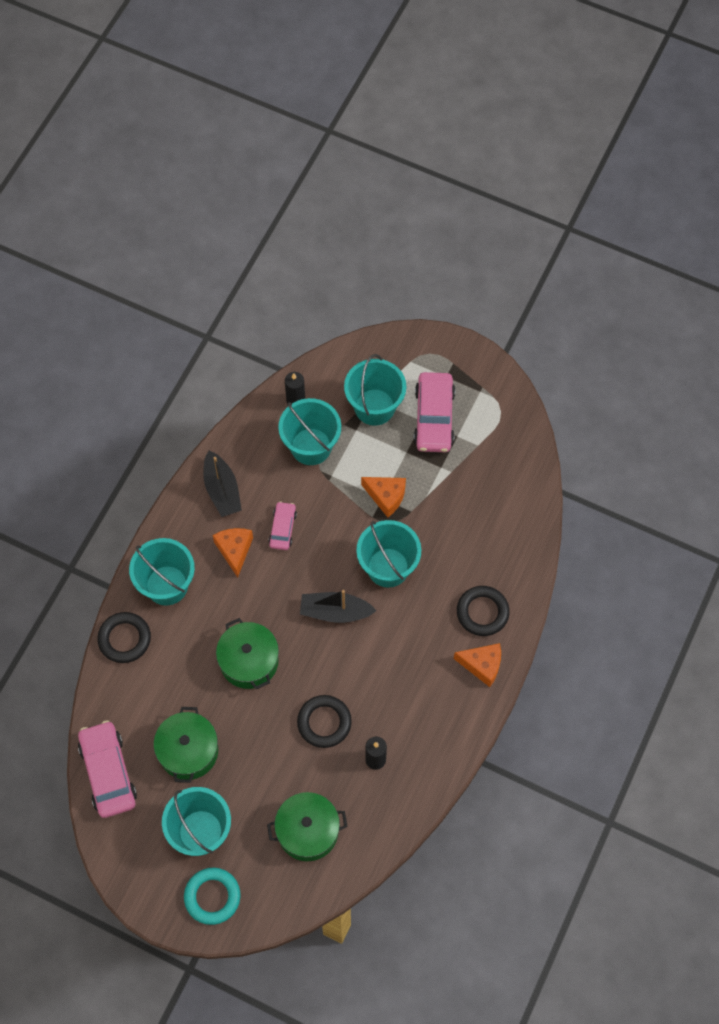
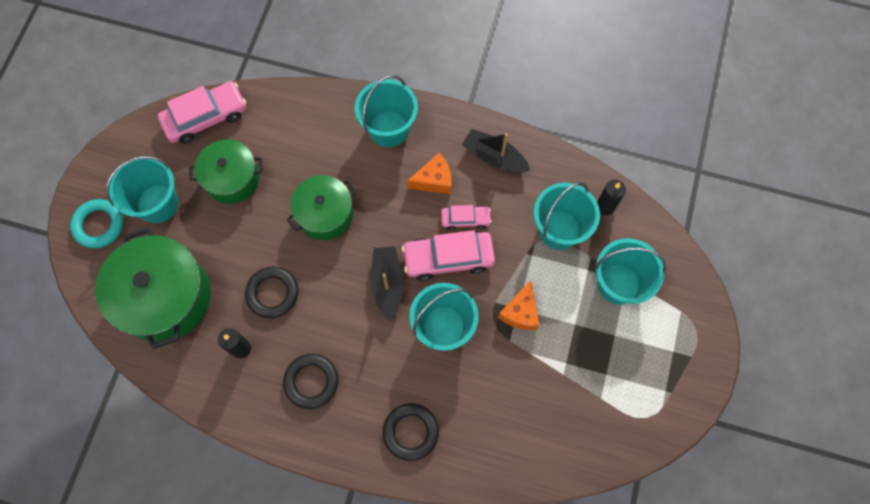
camera: 80 degrees right, 5 degrees up
(124, 639) = (331, 105): black ring -> black ring (311, 381)
(222, 490) = (494, 157): black boat -> black boat turned 60 degrees clockwise
(308, 831) = (165, 297): green pot -> green pot, size x1.60
(434, 417) = (621, 346): pink car -> pink car (448, 258)
(482, 665) = (352, 440): orange cheese -> none

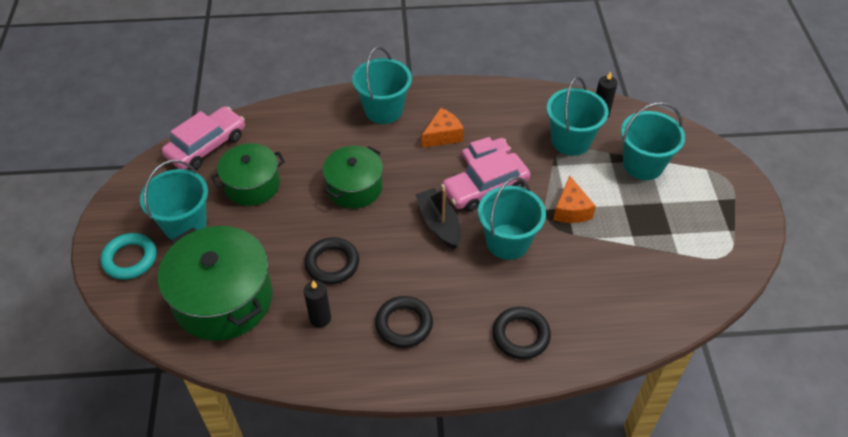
camera: 20 degrees left, 20 degrees down
(494, 157) = (487, 105): black boat -> none

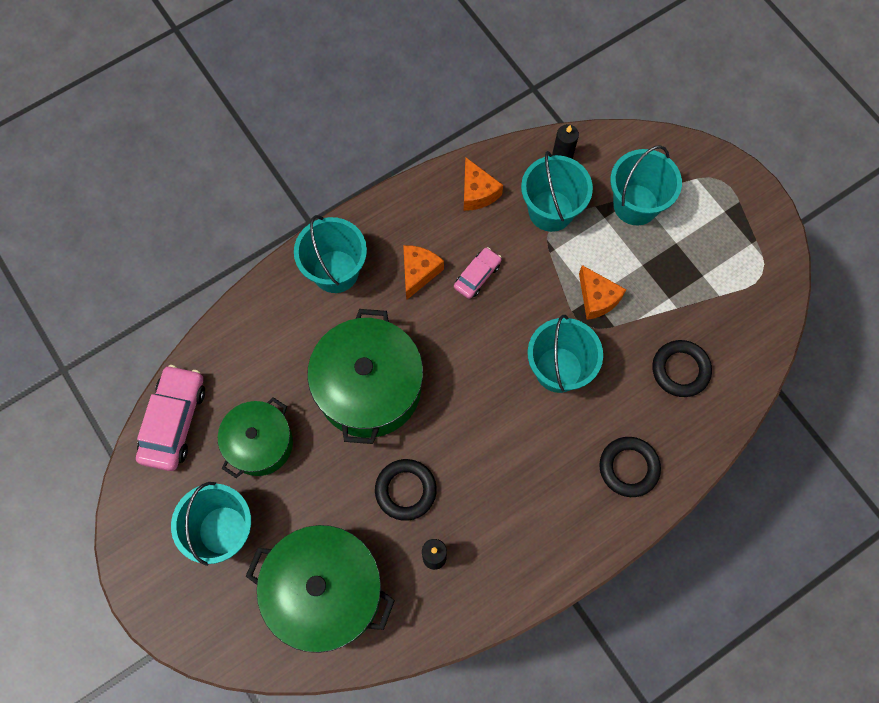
camera: 30 degrees left, 20 degrees up
(130, 259) = (195, 603): turquoise ring -> none
(354, 187) = (369, 388): green pot -> green pot, size x1.60
(404, 324) = (517, 518): black ring -> black ring (680, 370)
(439, 224) = (481, 385): black boat -> none
(485, 188) = (500, 317): pink car -> none
(521, 107) = (477, 192): none -> orange cheese

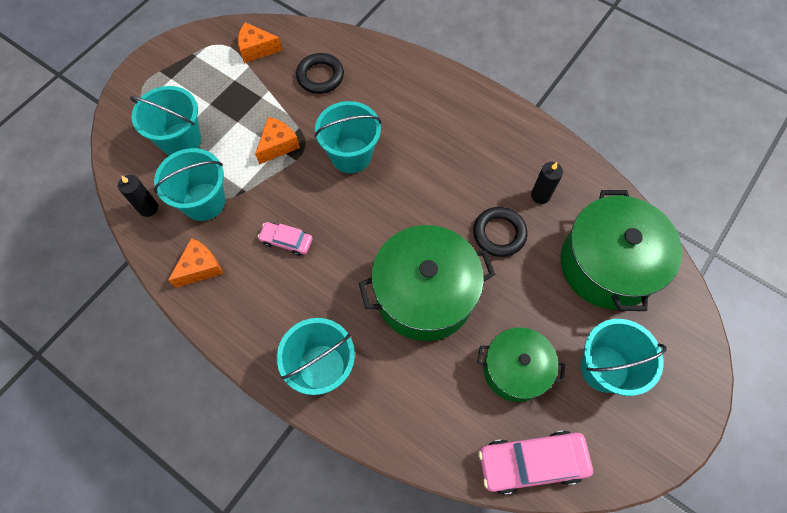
camera: 110 degrees left, 5 degrees down
(418, 272) = (299, 291): orange cheese -> orange cheese (256, 49)
(628, 467) = (411, 89): black ring -> none

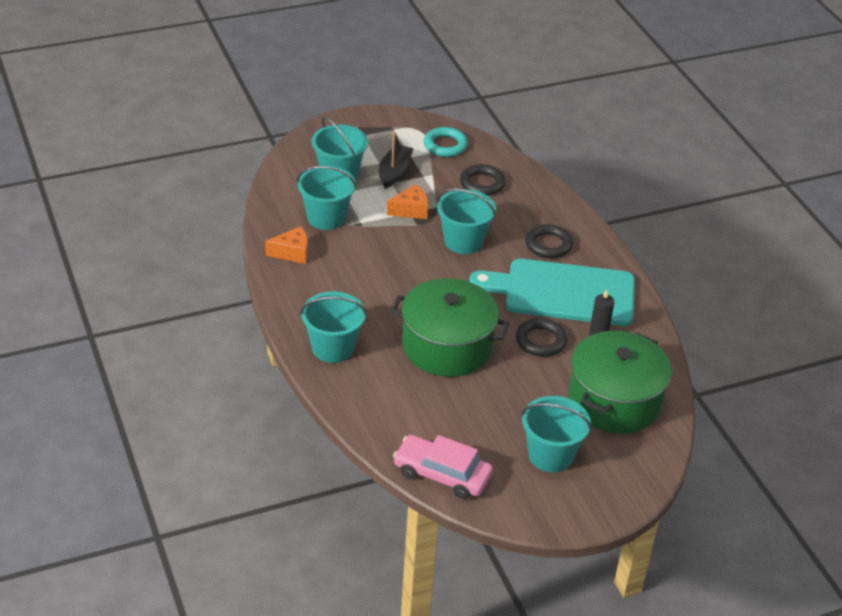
camera: 30 degrees right, 25 degrees down
(148, 208) = (283, 203): black candle -> none
(231, 107) = (394, 172): none -> black boat
(256, 49) = (445, 145): orange cheese -> turquoise ring
(286, 241) = (368, 267): pink car -> none
(426, 115) = (548, 245): none -> black ring
(477, 163) = (563, 292): none -> turquoise cutting board
(515, 369) = (478, 420): green pot -> none

